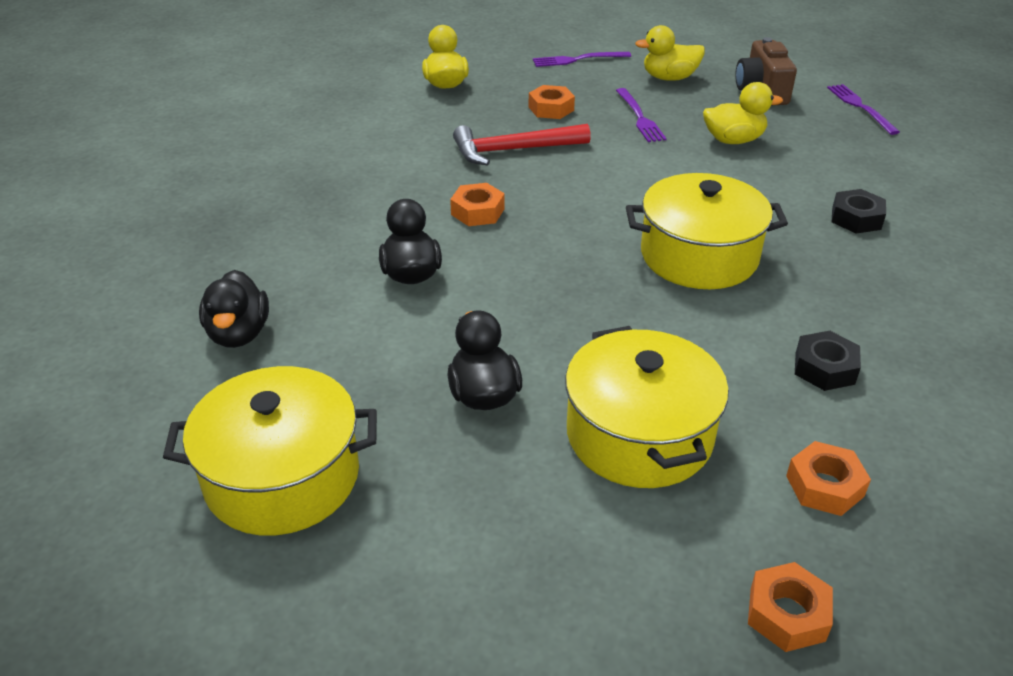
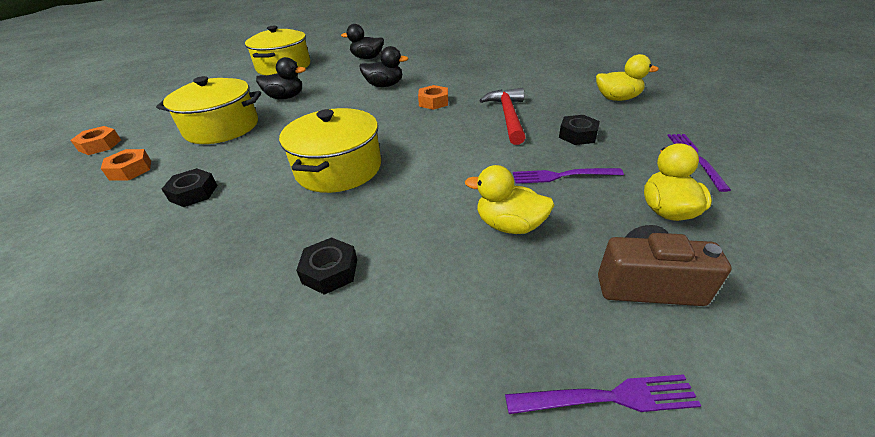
camera: 105 degrees right, 0 degrees up
(551, 109) = (577, 135): orange nut -> black nut
(733, 140) = (509, 225): yellow duck -> yellow duck turned 105 degrees clockwise

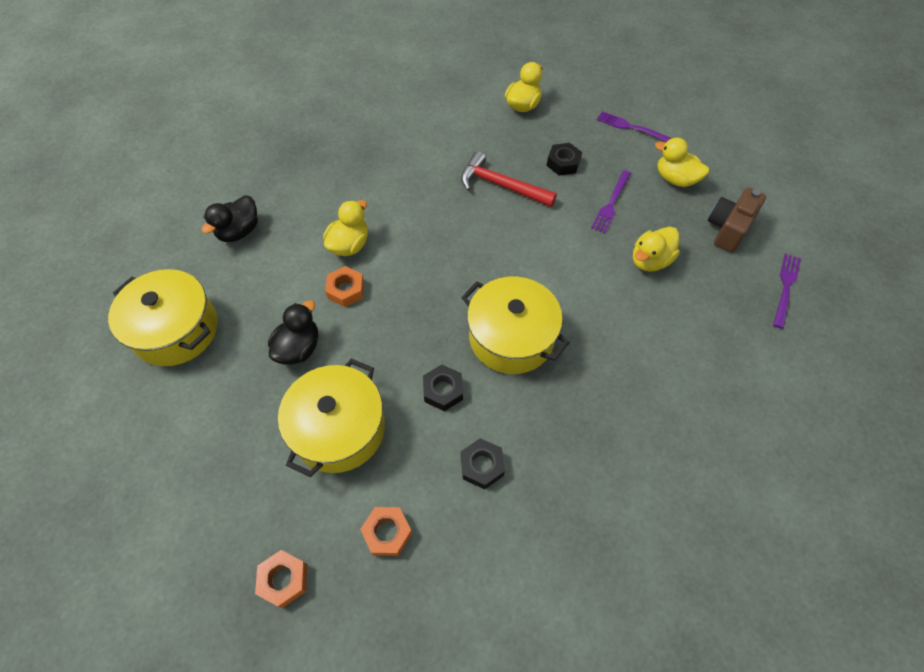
camera: 65 degrees left, 20 degrees up
(330, 271) = (648, 377): black nut -> black nut (443, 390)
(384, 85) = (349, 245): black duck -> yellow duck
(433, 102) = (429, 222): orange nut -> orange nut (346, 290)

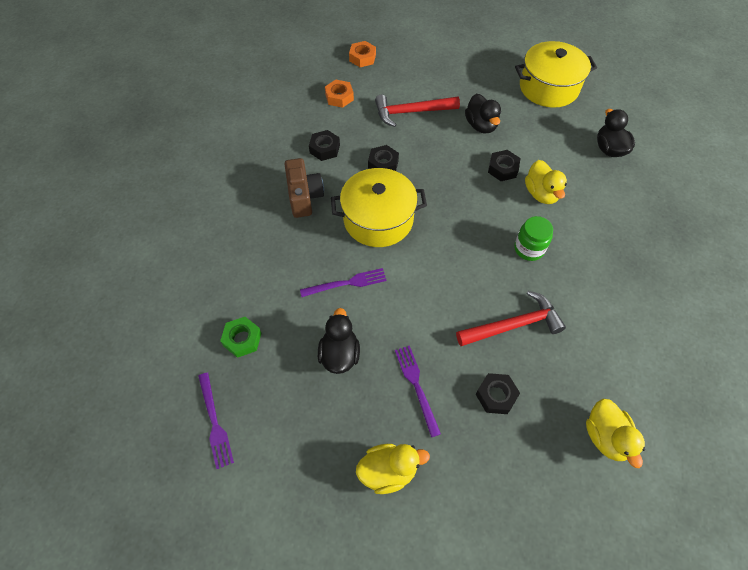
camera: 135 degrees right, 0 degrees up
(339, 429) = (411, 112): yellow pot -> red hammer
(346, 290) = (502, 169): orange nut -> black nut
(421, 217) = (529, 249): none -> green jar
(632, 128) = (486, 509): purple fork -> purple fork (347, 283)
(650, 261) = (339, 354): yellow duck -> black duck
(725, 330) = (242, 339): none -> green nut
(728, 229) = (300, 449): brown camera -> brown camera (304, 197)

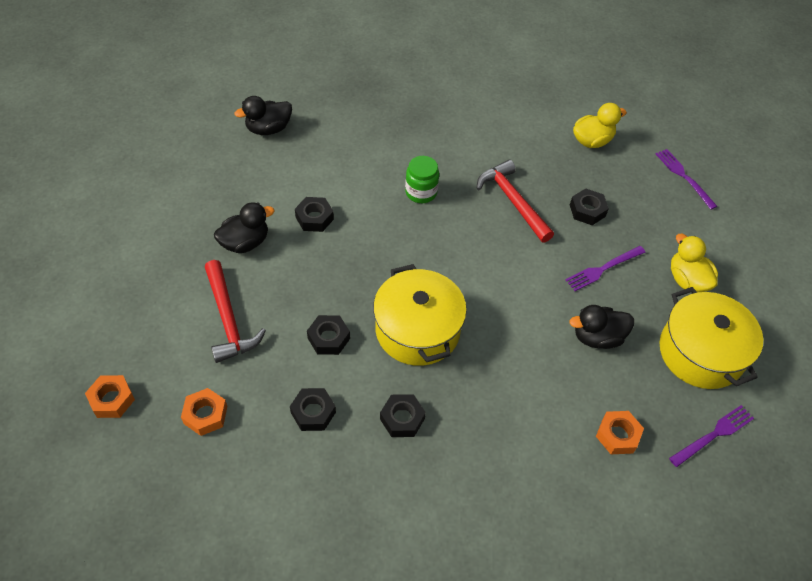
camera: 105 degrees left, 5 degrees down
(242, 339) = (617, 435): green nut -> orange nut
(304, 197) = (402, 419): brown camera -> black nut
(347, 283) = (513, 346): purple fork -> purple fork (684, 177)
(541, 194) = (345, 184): yellow duck -> none
(548, 87) = (169, 180): yellow pot -> yellow pot (701, 352)

